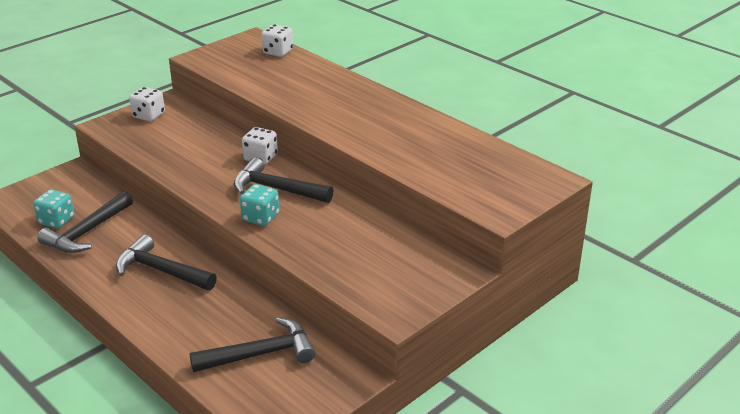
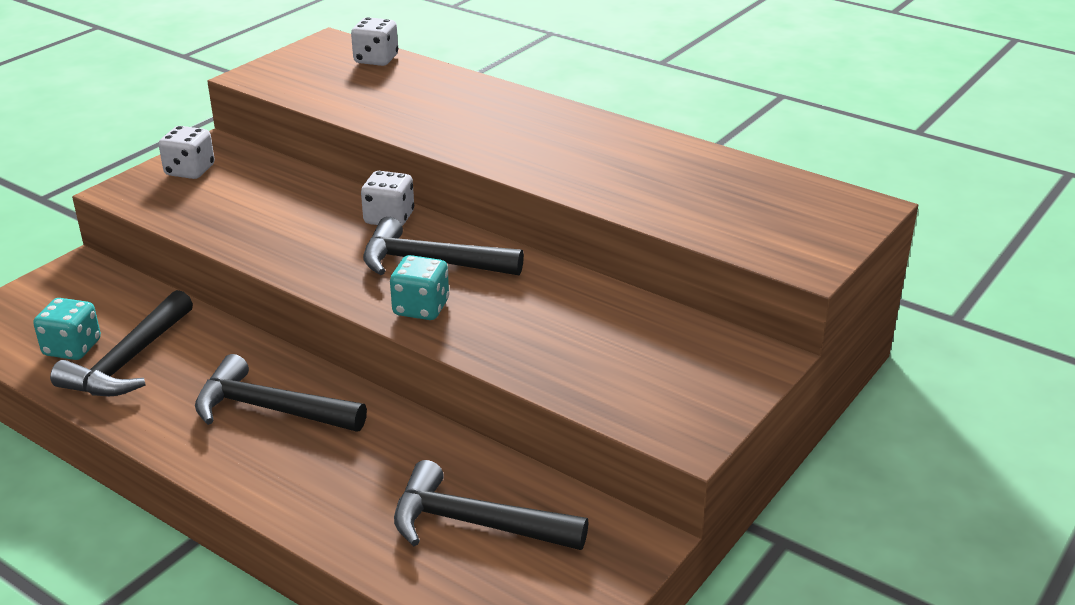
camera: 10 degrees left, 0 degrees up
(261, 354) = (475, 523): black hammer -> black hammer turned 135 degrees counterclockwise

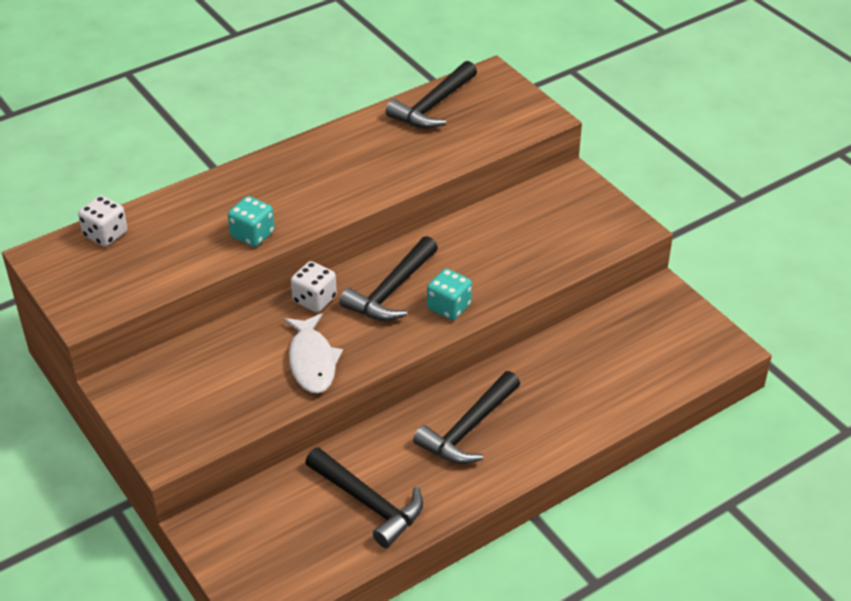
camera: 70 degrees left, 10 degrees up
(72, 348) = (331, 537): turquoise dice -> turquoise dice (252, 235)
(190, 171) = (156, 405): white dice -> none
(285, 238) = (312, 361): none -> white fish
(475, 523) = (624, 353): black hammer -> black hammer (433, 106)

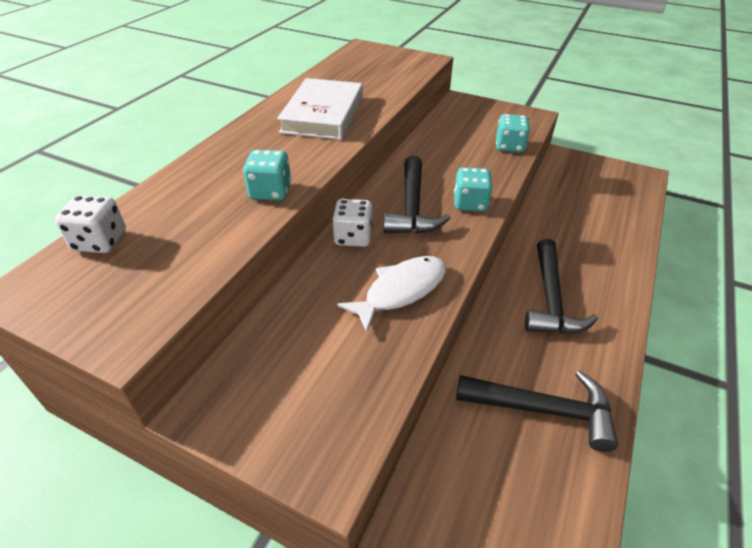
camera: 30 degrees left, 0 degrees up
(312, 361) = (401, 291): white fish -> white fish turned 90 degrees counterclockwise
(365, 162) = (323, 114): none -> white book
(433, 106) = (340, 71): black hammer -> none
(559, 259) = (509, 146): none -> turquoise dice

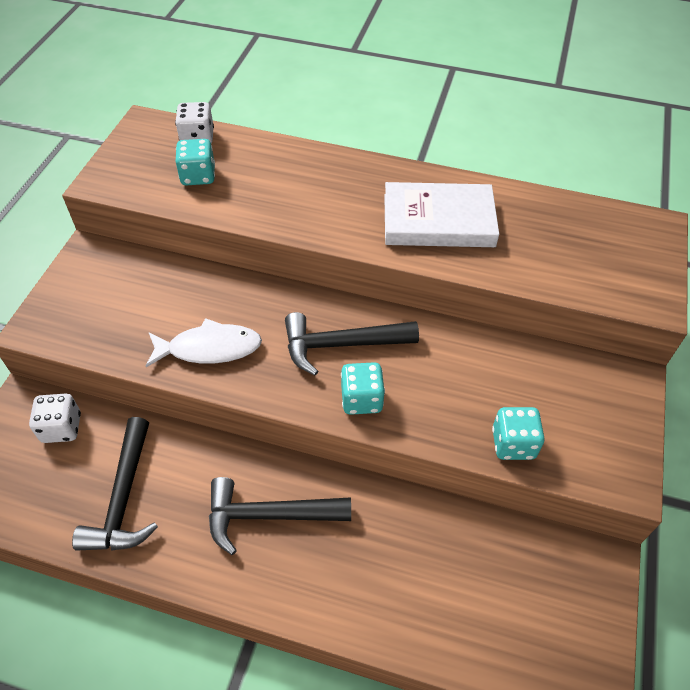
camera: 80 degrees right, 10 degrees up
(270, 191) = (277, 212): turquoise dice -> turquoise dice (198, 176)
(353, 237) = (281, 302): white dice -> white dice (61, 428)
(401, 291) = (209, 348): white fish -> white fish turned 45 degrees counterclockwise

